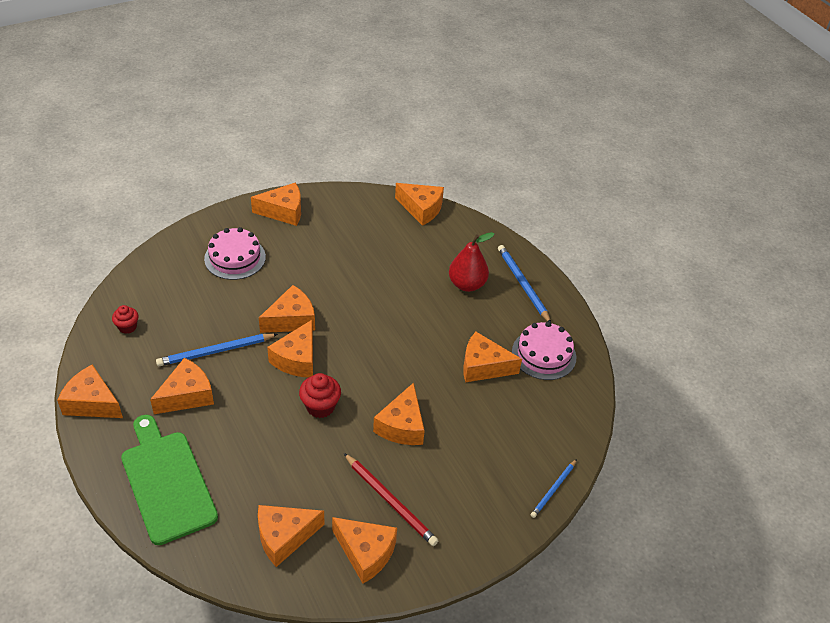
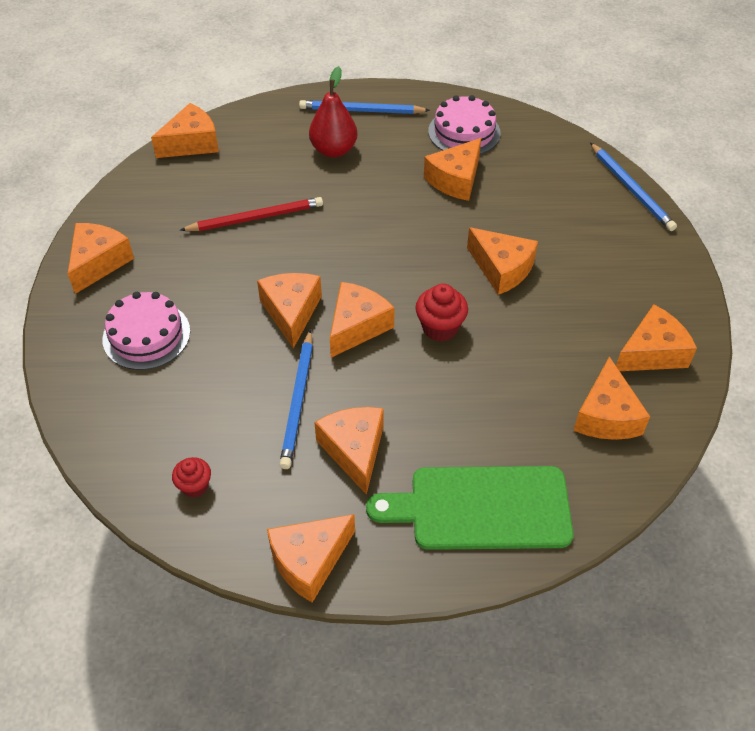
camera: 60 degrees left, 5 degrees up
(297, 359) = (357, 326): orange cheese -> orange cheese turned 105 degrees counterclockwise
(390, 500) = (594, 311): red pencil -> red pencil (255, 218)
(553, 489) = (631, 189): blue pencil -> blue pencil, size x1.58

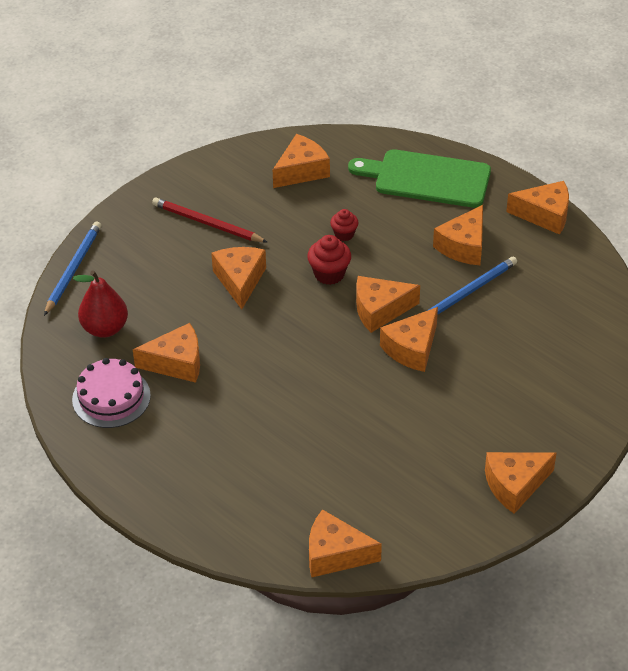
camera: 135 degrees left, 5 degrees down
(146, 335) = (527, 400): pink cake -> none
(195, 486) = (575, 288): red cupcake -> red cupcake (344, 234)
(255, 218) = (359, 439): red pencil -> red pencil (207, 223)
(333, 150) = (230, 457): red pear -> red pear (105, 328)
(362, 111) = (158, 480): blue pencil -> none
(481, 508) = (427, 178): green cutting board -> green cutting board turned 150 degrees clockwise
(652, 352) = (227, 179): orange cheese -> none

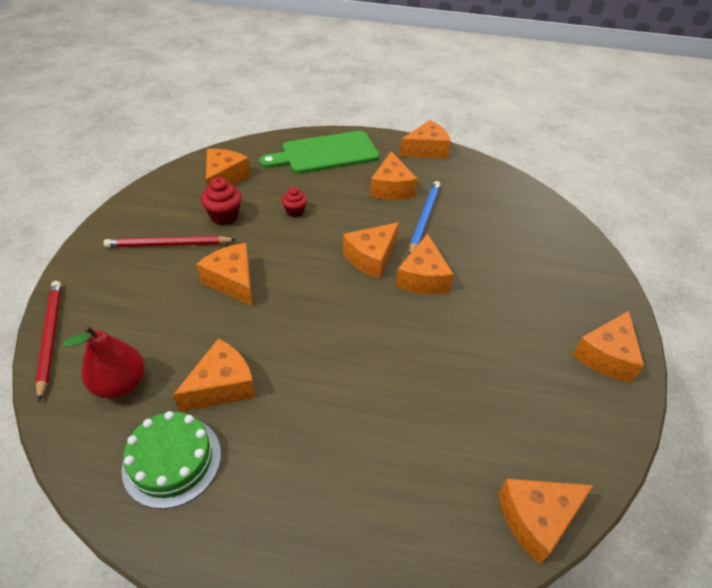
camera: 35 degrees left, 0 degrees up
(73, 269) = (50, 337): blue pencil -> red pencil
(111, 397) = (172, 460): pink cake -> green cake
(329, 274) = (307, 245): red cupcake -> red cupcake (224, 216)

